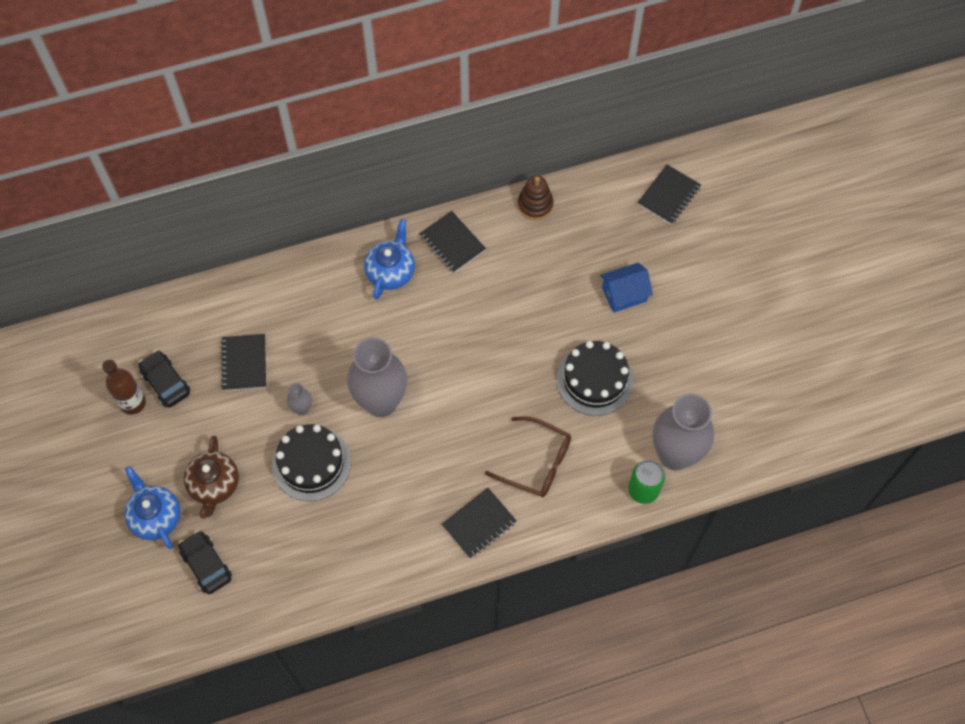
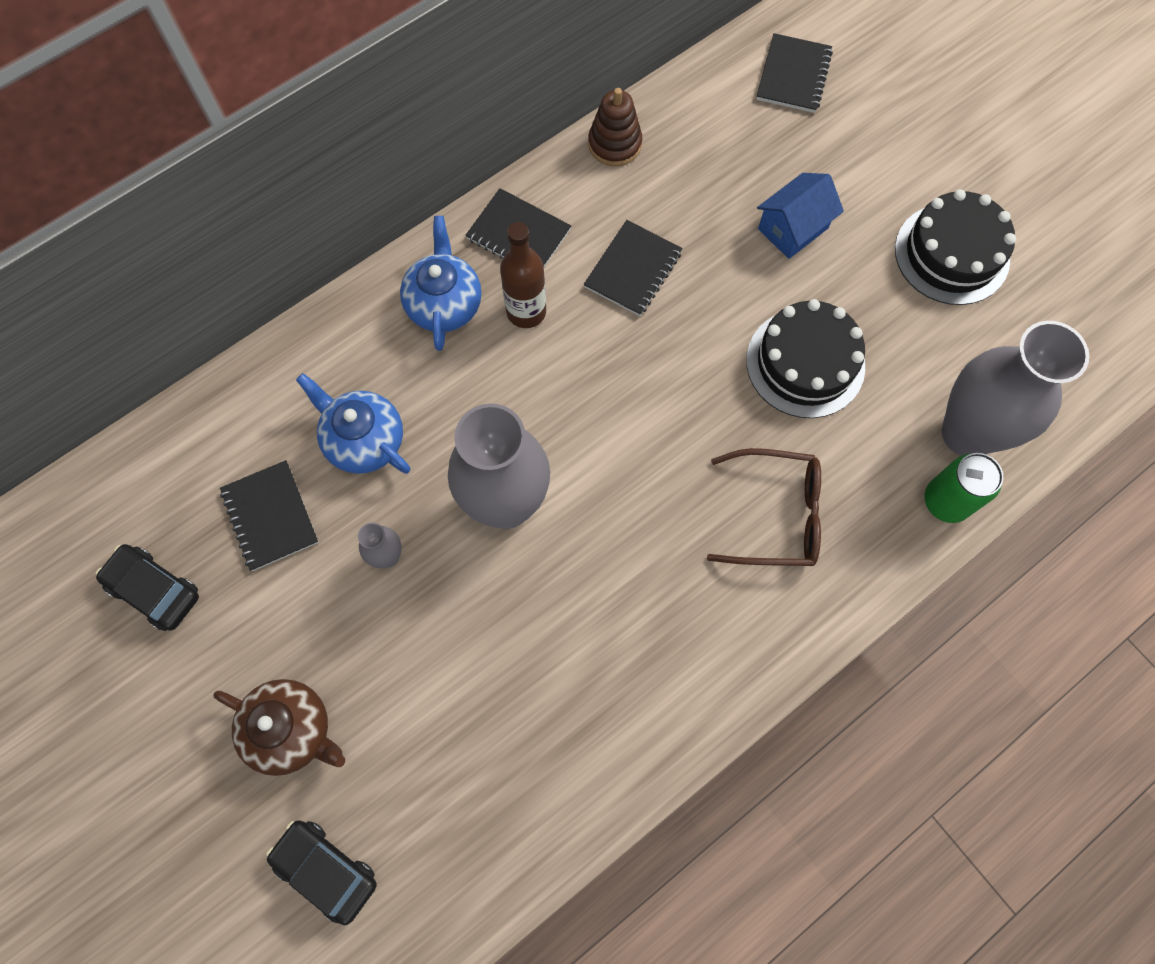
camera: 20 degrees left, 5 degrees up
(133, 403) = (111, 642): brown bottle -> brown bottle (526, 311)
(155, 516) = (212, 818): blue teapot -> blue teapot (364, 440)
(214, 485) = (292, 730): brown teapot -> brown teapot turned 45 degrees counterclockwise
(311, 463) = (435, 638): black cake -> black cake (951, 254)
(479, 524) = (730, 640): black notebook -> black notebook (633, 270)

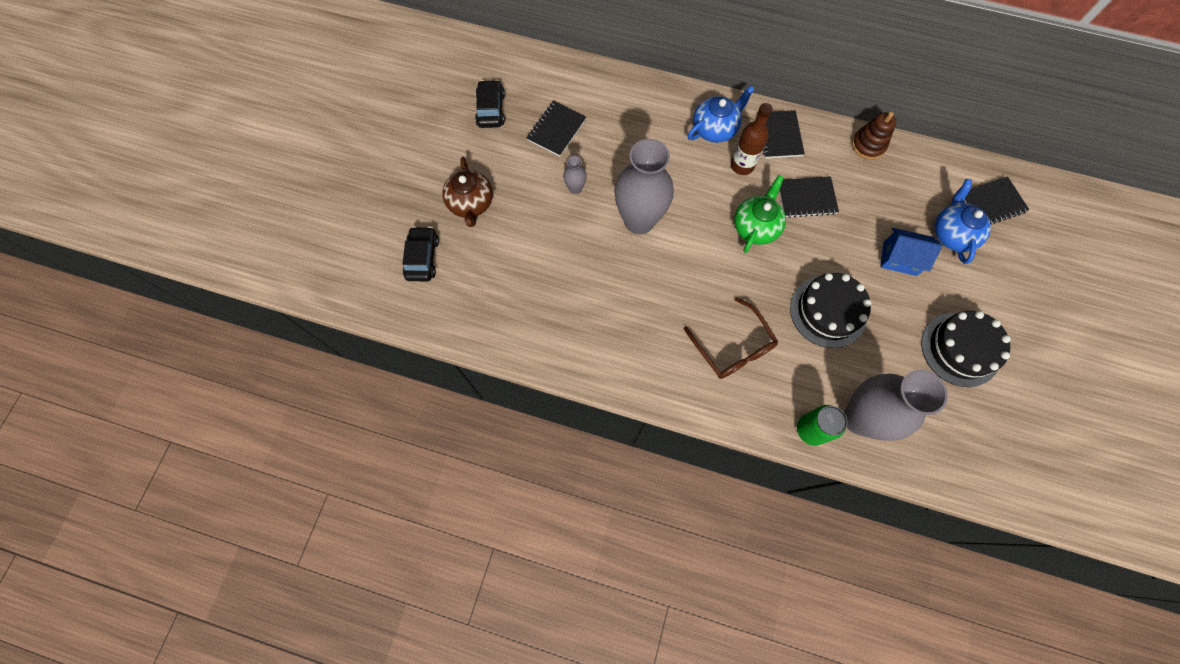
camera: 55 degrees right, 0 degrees up
(364, 440) = (621, 142): blue teapot -> blue teapot (952, 234)
(627, 361) = (755, 227): none -> green teapot

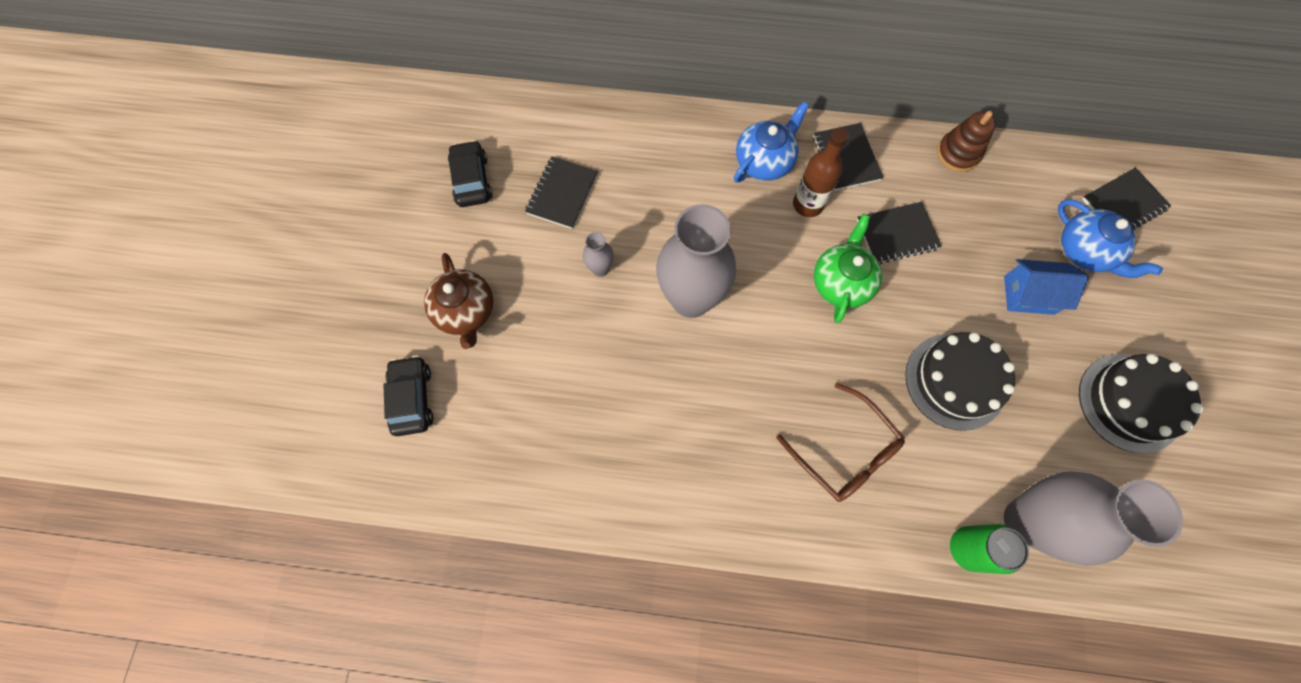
camera: 10 degrees left, 0 degrees up
(952, 234) = (1084, 252): blue teapot -> blue teapot turned 150 degrees clockwise

